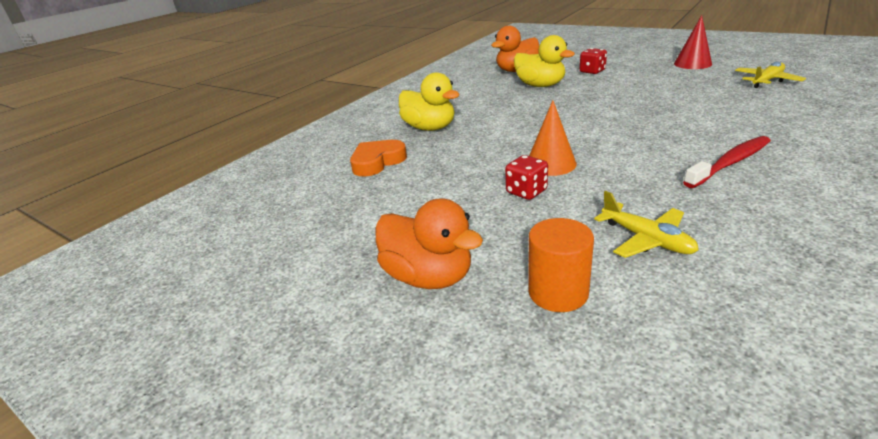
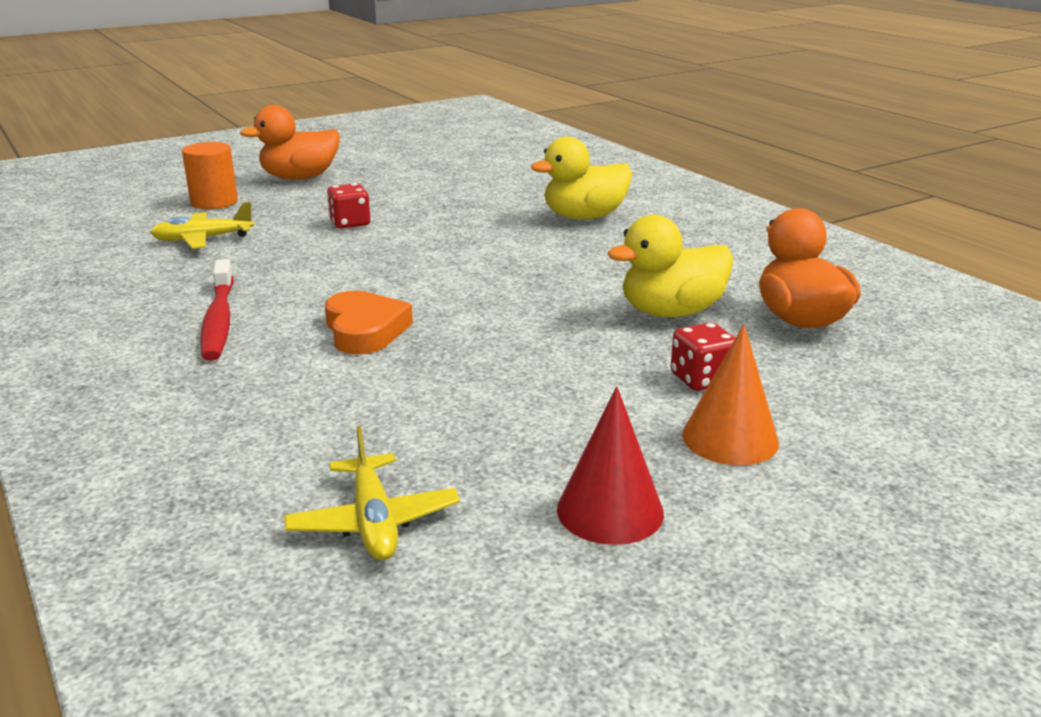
camera: 110 degrees right, 5 degrees down
(377, 162) = (521, 186): orange heart -> orange heart (365, 330)
(550, 164) = (384, 245): orange cone -> orange cone (730, 438)

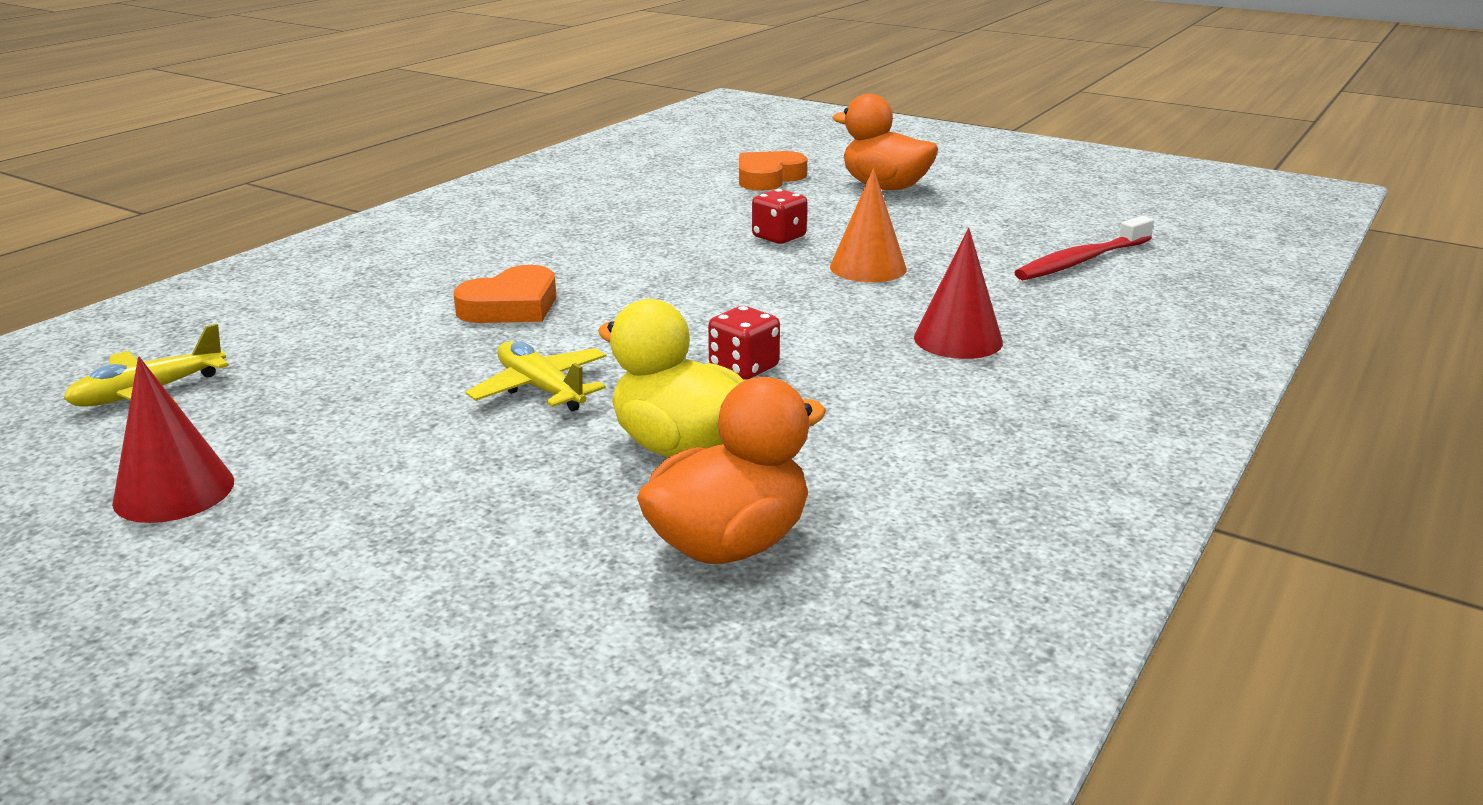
camera: 65 degrees right, 0 degrees up
(203, 239) = (669, 199): yellow plane -> yellow plane (541, 389)
(214, 202) = (768, 178): orange cylinder -> orange heart
(219, 320) = (495, 251): red toothbrush -> red toothbrush (1082, 261)
(584, 217) = (958, 339): yellow duck -> red cone
(701, 379) = (490, 497): red dice -> red dice (744, 368)
(730, 438) = (342, 536): orange cone -> orange cone (868, 267)

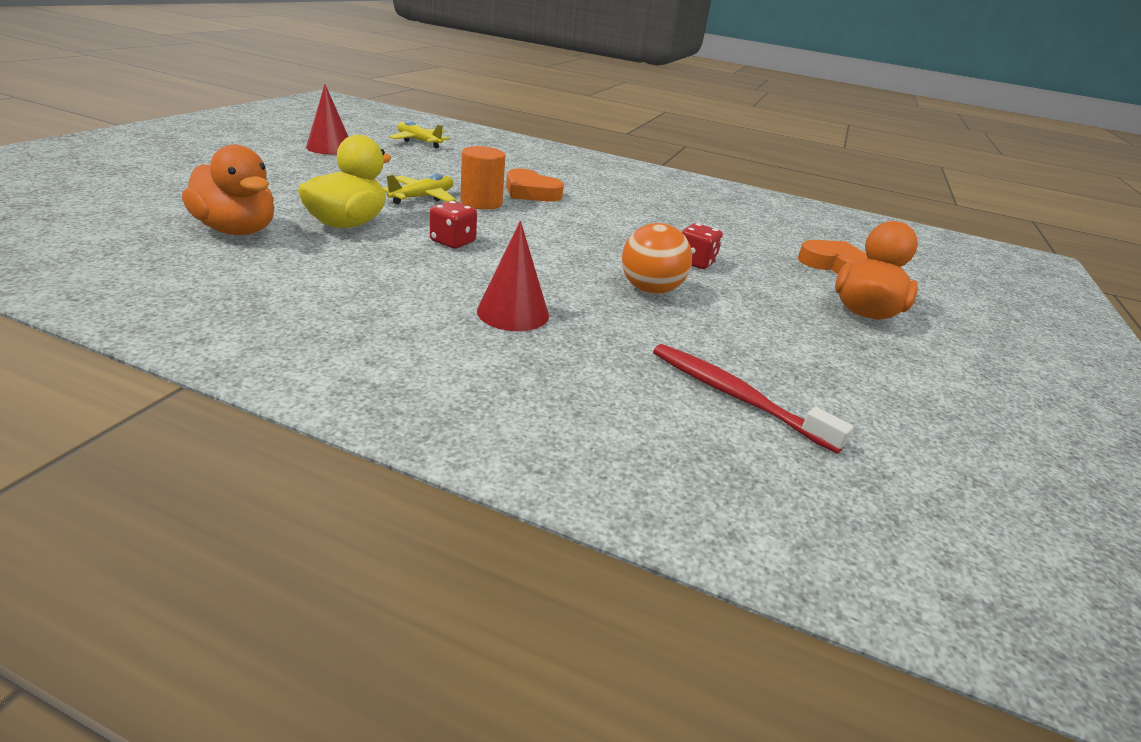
camera: 75 degrees right, 5 degrees up
(565, 344) = (481, 202): none -> orange cylinder
(868, 267) = (650, 290): orange cone -> orange ball

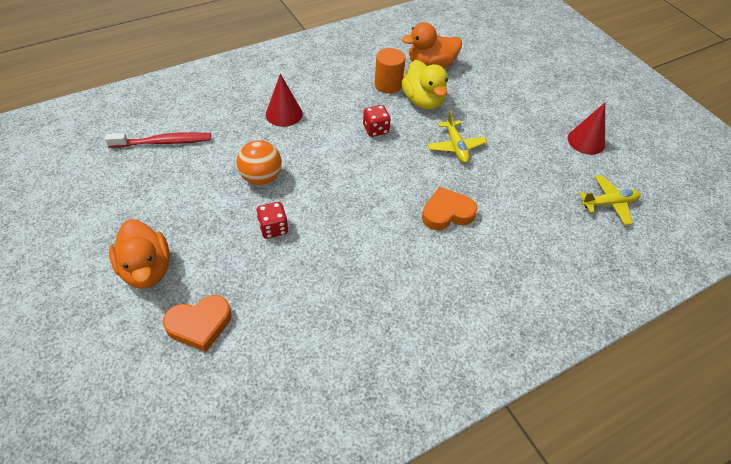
camera: 130 degrees right, 20 degrees up
(481, 202) = (435, 172): orange cylinder -> orange cylinder (388, 85)

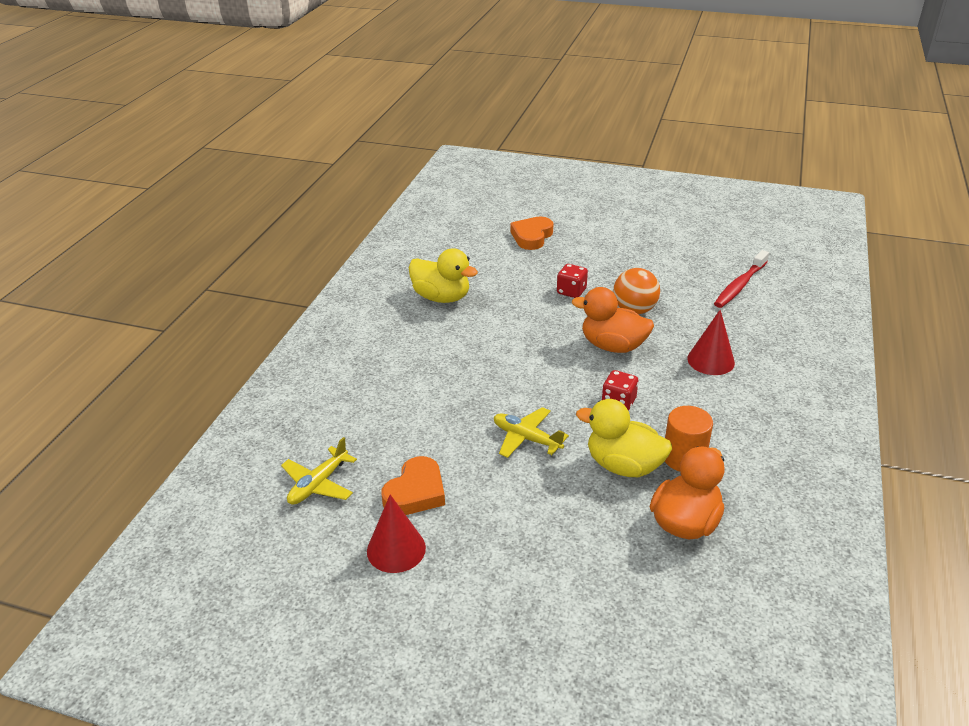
camera: 140 degrees right, 15 degrees down
(147, 269) = (603, 236): orange duck -> orange duck (613, 346)
(378, 307) = (441, 297): none -> yellow duck
(447, 213) = (464, 377): orange heart -> orange heart (416, 492)

